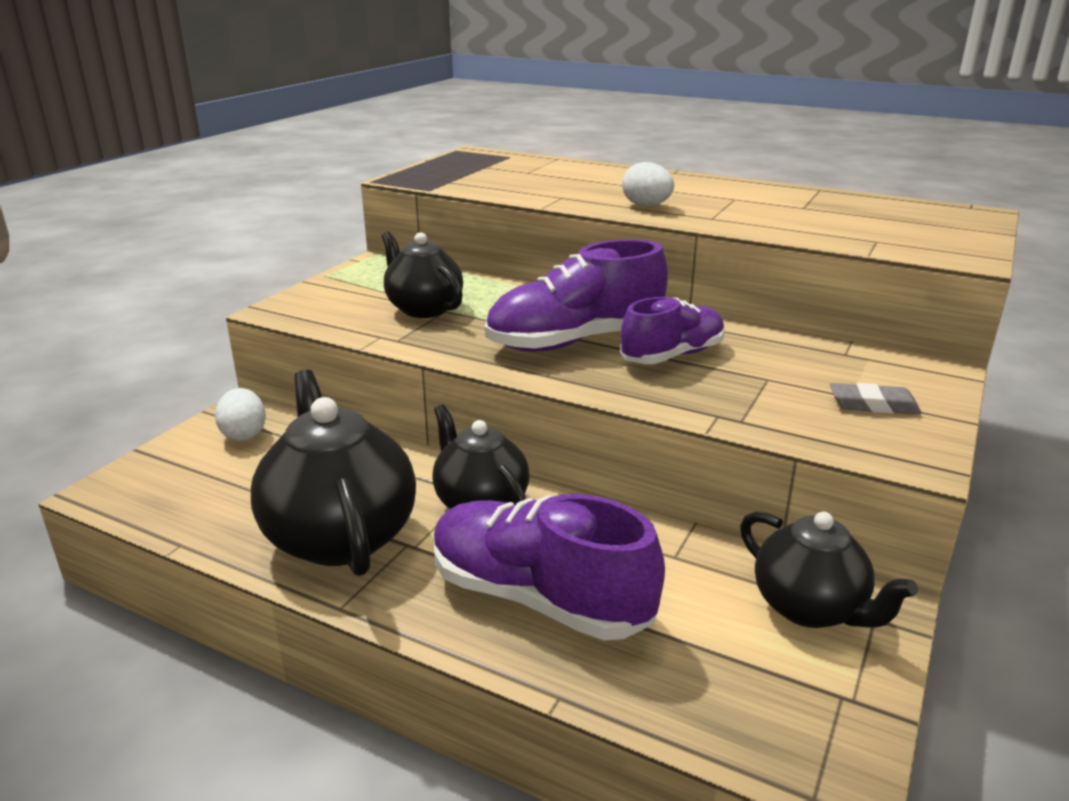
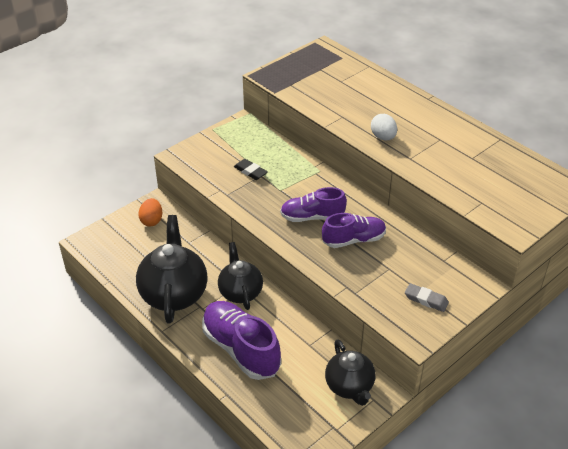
camera: 20 degrees right, 15 degrees up
(244, 434) = (152, 221): white egg -> orange egg
(423, 309) = (250, 171): black teapot -> black eraser
(575, 341) = (312, 217): purple shoe -> purple shoe, size x0.65

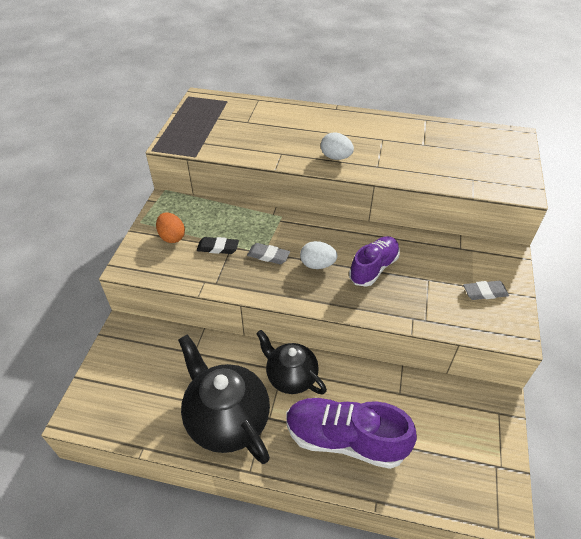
camera: 35 degrees left, 5 degrees up
(152, 221) = (135, 350): orange egg -> orange egg (172, 237)
(281, 194) = (268, 256): none -> grey eraser
(312, 217) = (317, 264): purple shoe -> white egg
(349, 386) = (470, 413): black teapot -> none

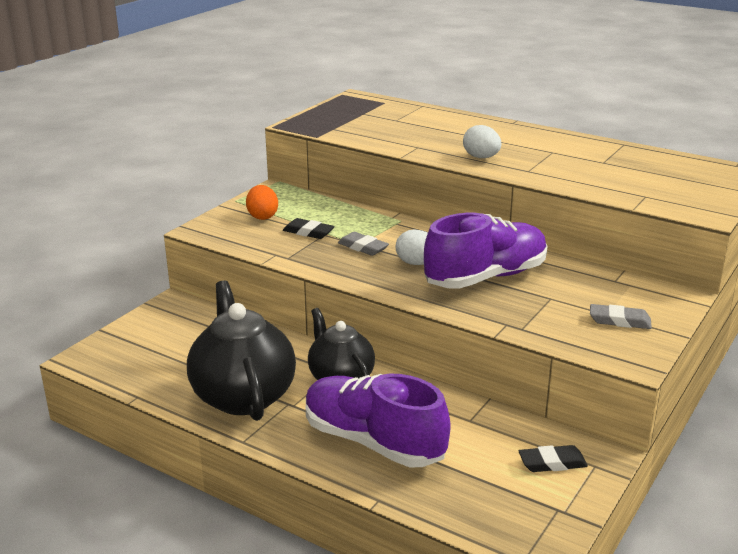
camera: 20 degrees right, 20 degrees down
(373, 268) = (486, 277): purple shoe -> purple shoe, size x1.53
(472, 420) = (552, 463): none -> black eraser

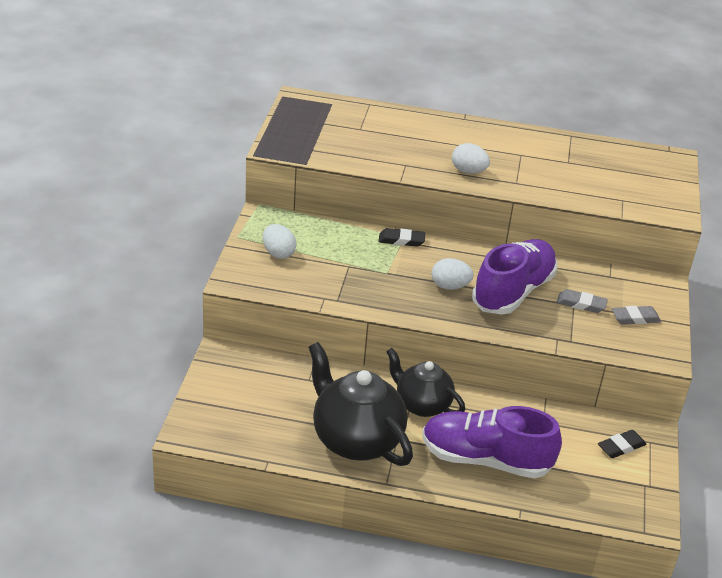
camera: 25 degrees left, 10 degrees up
(262, 216) = (278, 253): orange egg -> white egg
(308, 232) = (334, 266): black eraser -> black eraser (401, 240)
(363, 247) = (393, 276): grey eraser -> grey eraser (581, 304)

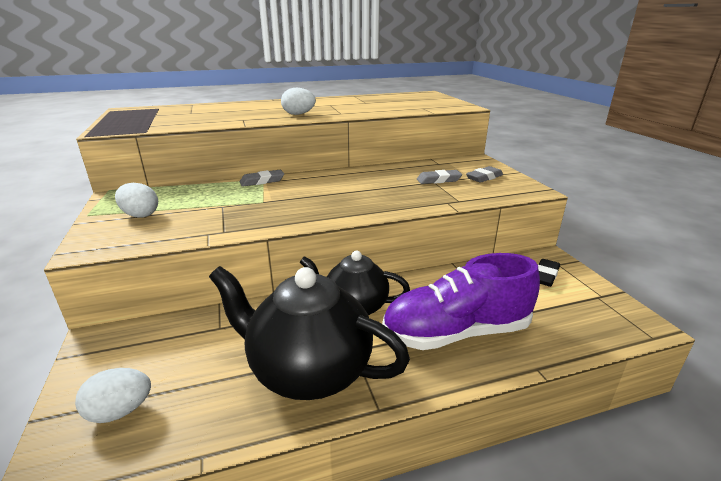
camera: 25 degrees left, 10 degrees down
(401, 240) = (262, 181): black eraser -> grey eraser
(450, 286) = (327, 196): white egg -> white egg (120, 411)
(513, 292) = (381, 186): purple shoe -> none

